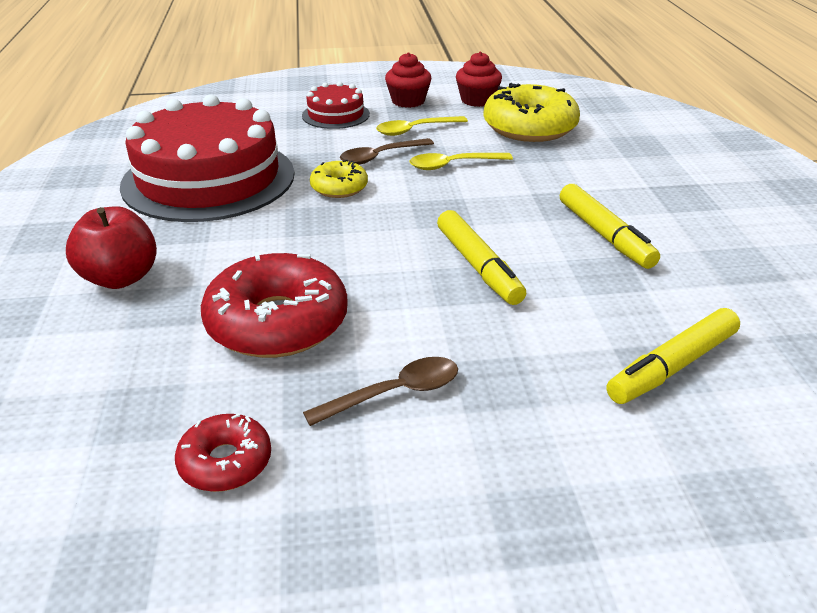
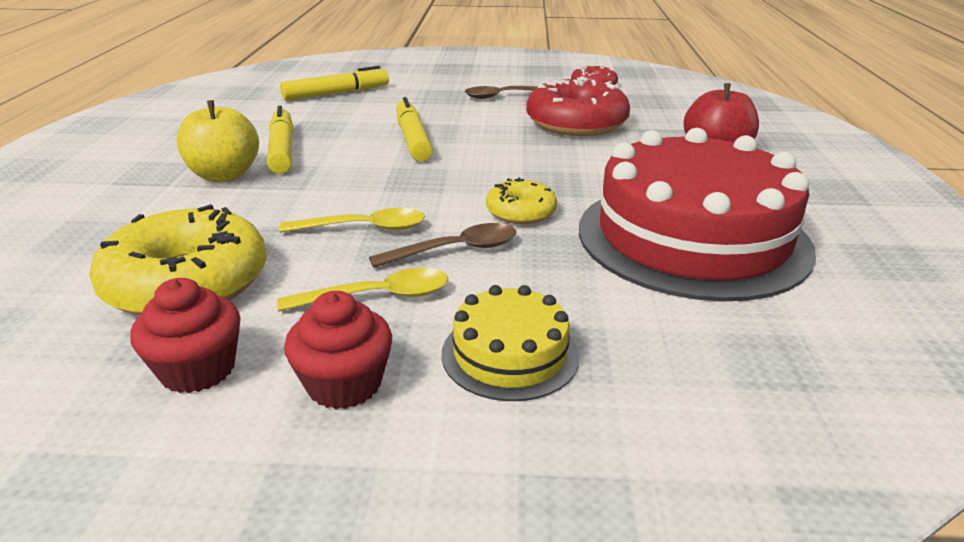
camera: 170 degrees left, 5 degrees down
(335, 115) = (510, 354): red cake -> yellow cake
(616, 199) = (224, 175): none -> yellow apple

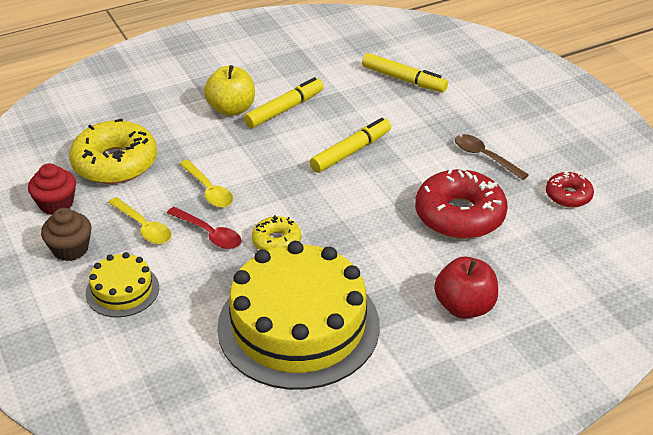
camera: 60 degrees right, 10 degrees up
(344, 384) = (70, 249): red cupcake -> brown cupcake
(455, 250) = (209, 234): brown spoon -> red spoon
(692, 237) = (298, 326): red cake -> yellow cake

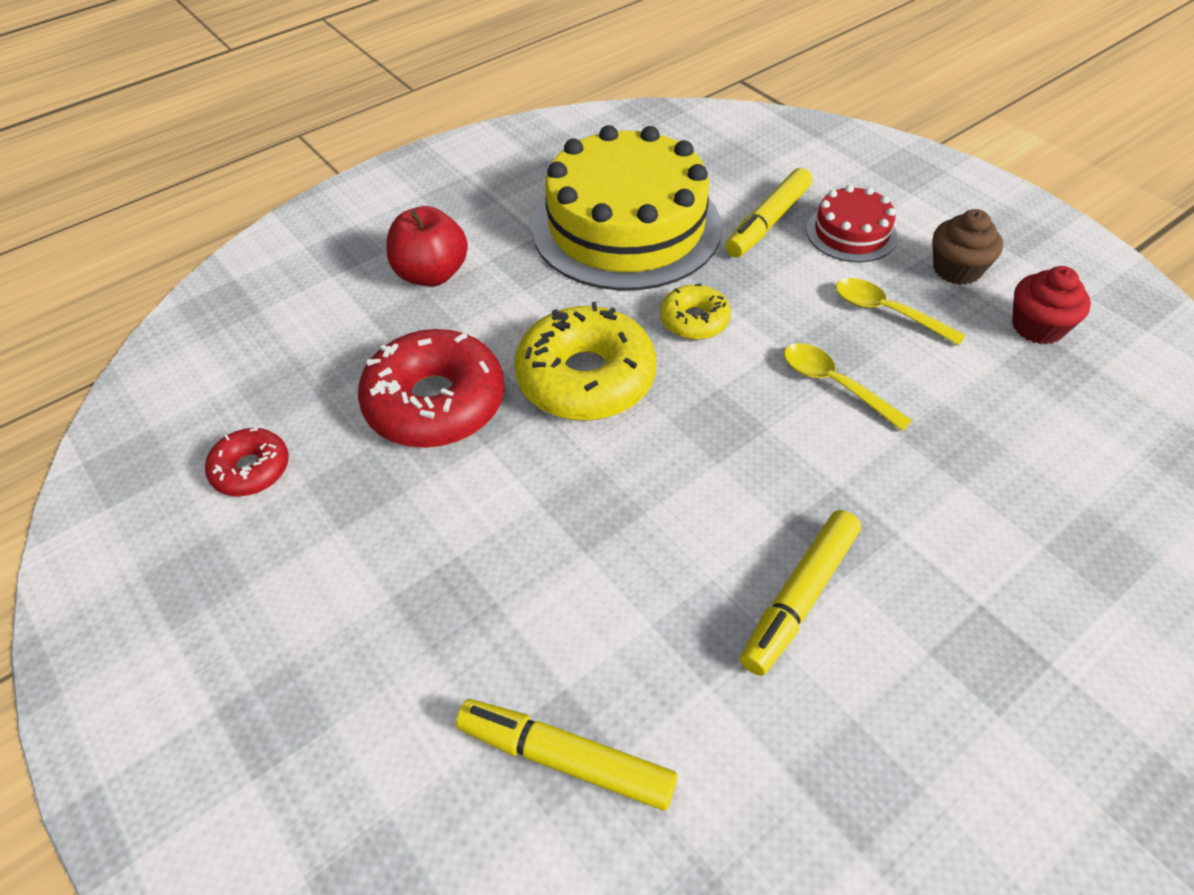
camera: 170 degrees right, 10 degrees up
(115, 163) = (1017, 411): yellow donut -> yellow donut (586, 378)
(122, 290) = (851, 233): yellow cake -> red cake
(209, 234) = (792, 317): red spoon -> none
(231, 109) = (905, 578): yellow apple -> none
(351, 151) = (634, 504): yellow marker -> yellow marker (768, 222)
(485, 157) = (386, 534): brown spoon -> none

